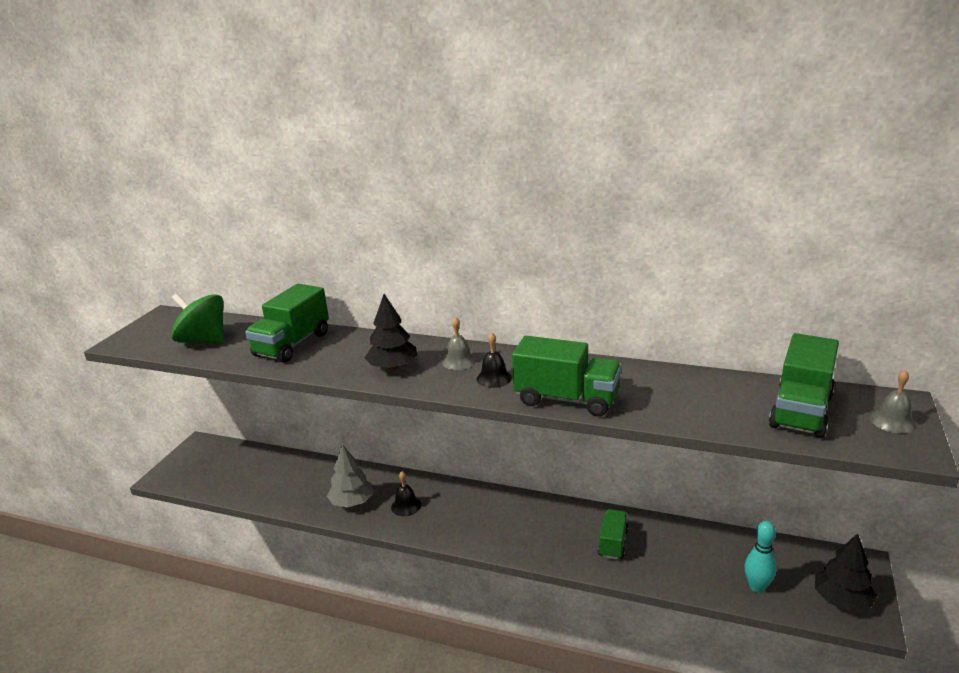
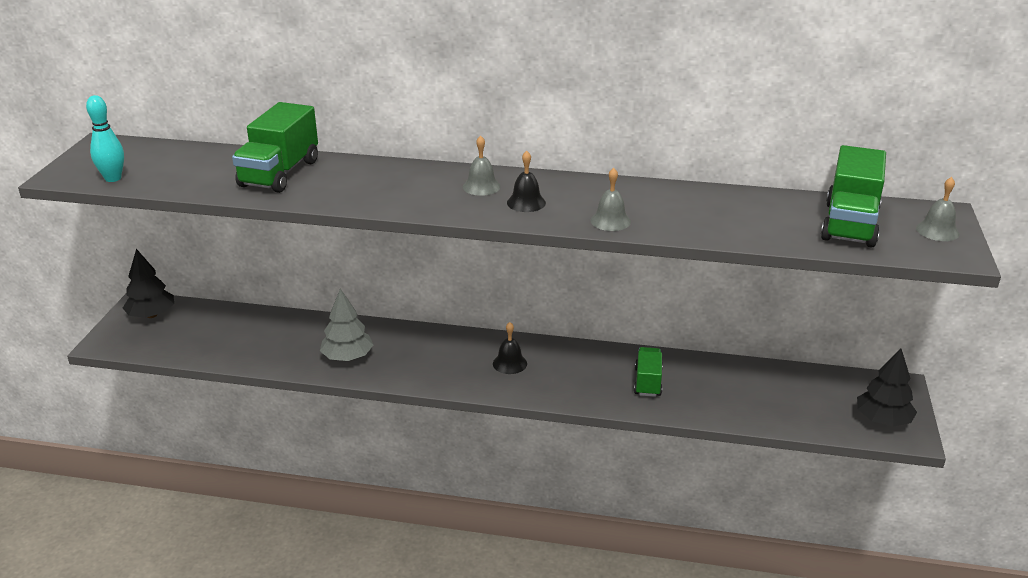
camera: 10 degrees left, 5 degrees up
(203, 340) = (167, 171): green spinning top -> none
(393, 367) = (408, 194): black tree -> black tree (151, 315)
(406, 506) = (412, 358): black bell -> black bell (509, 363)
(566, 399) = (610, 221): green truck -> grey bell
(757, 587) = (799, 413): turquoise bowling pin -> turquoise bowling pin (113, 178)

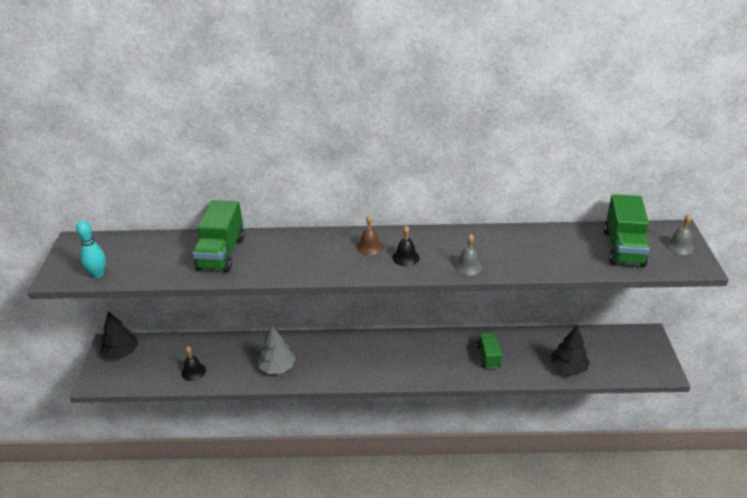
camera: 10 degrees left, 5 degrees up
(481, 186) = (370, 247): grey bell -> brown bell
(509, 363) = (392, 355): black bell -> black bell (193, 371)
(883, 420) = (645, 363): black tree -> black tree (568, 368)

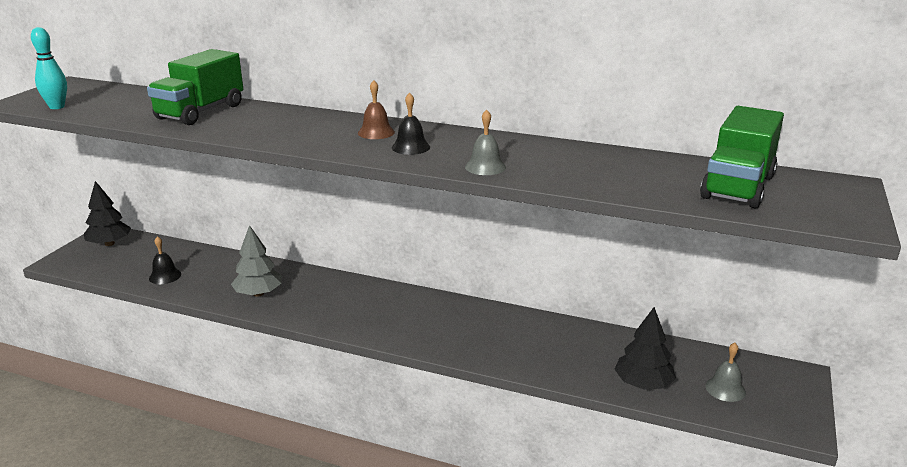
camera: 20 degrees right, 10 degrees down
(488, 356) = (533, 344): green truck -> none
(679, 246) = (836, 199): grey bell -> grey bell (725, 389)

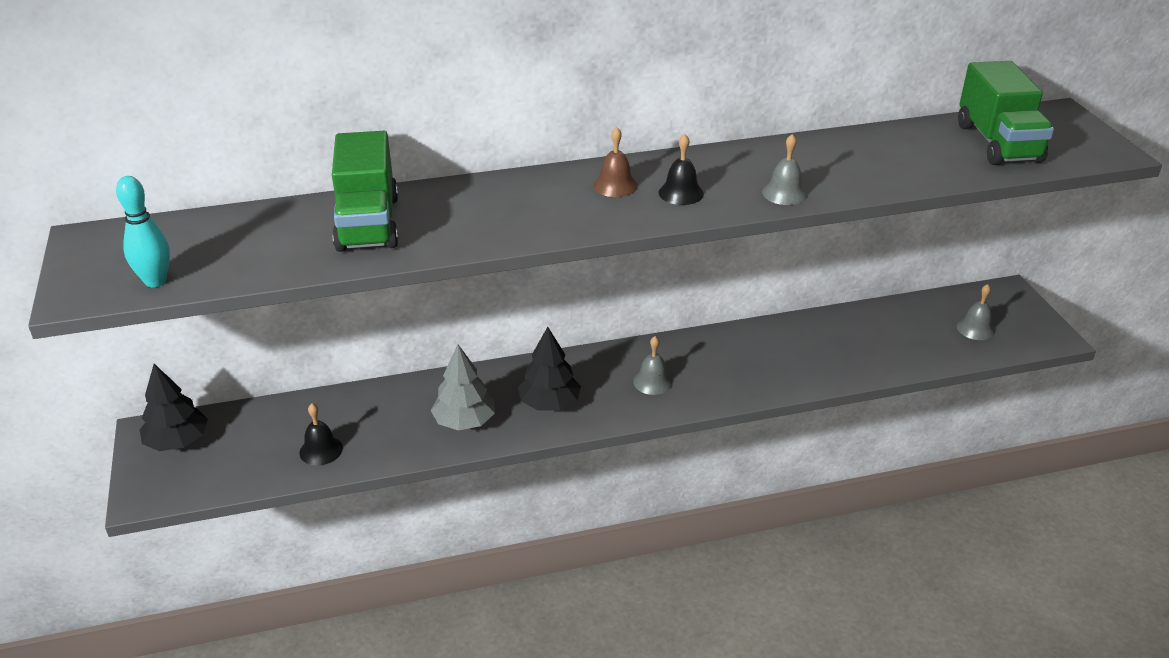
camera: 35 degrees left, 10 degrees up
(405, 319) = (652, 381): none -> grey bell
(643, 384) = (917, 353): black tree -> black tree (549, 403)

